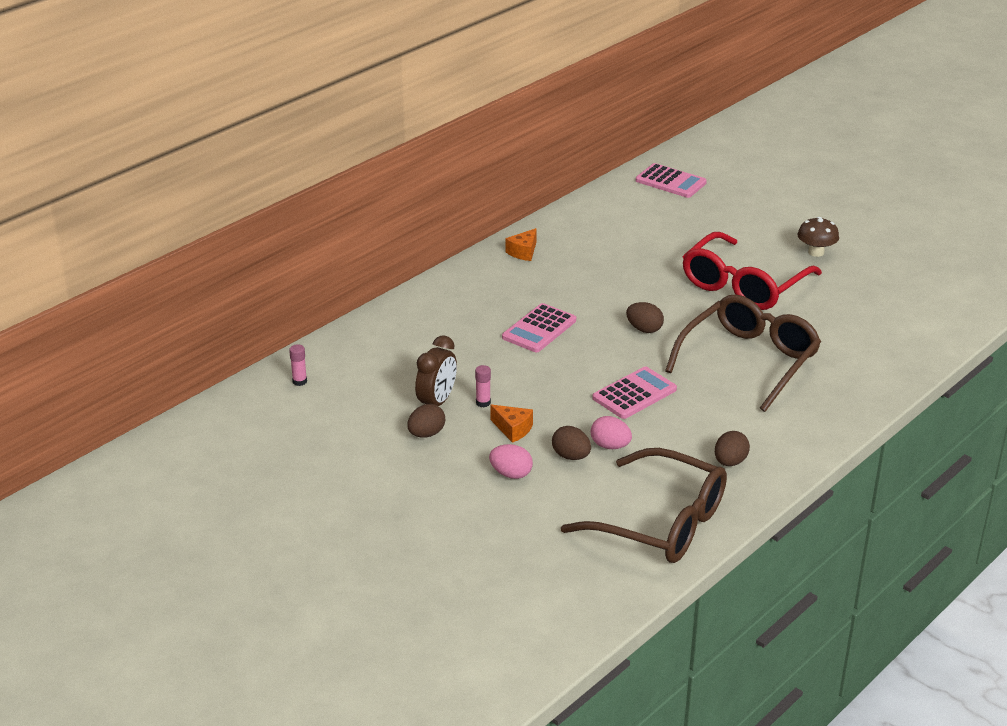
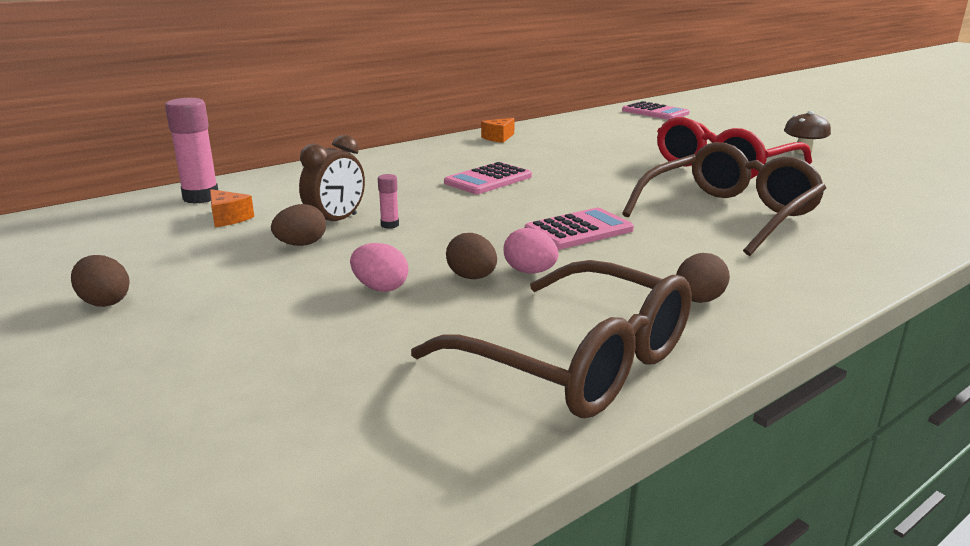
camera: 10 degrees right, 10 degrees down
(299, 381) = (201, 197): pink glue stick -> pink glue stick, size x2.09
(513, 429) = (411, 248): orange cheese -> orange cheese (228, 218)
(644, 329) = (605, 186): brown egg -> brown egg (105, 302)

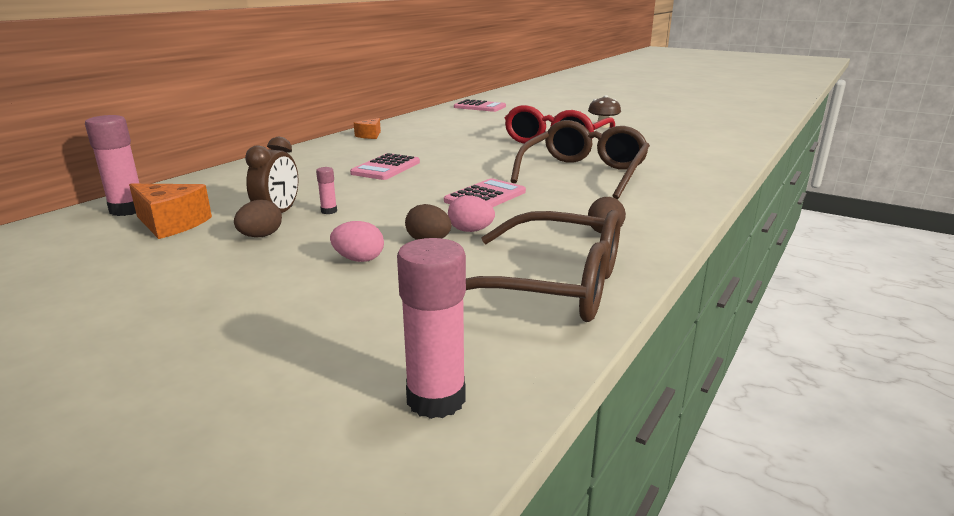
camera: 20 degrees left, 0 degrees up
(105, 302) = (101, 310): brown egg -> none
(228, 218) = (171, 224): orange cheese -> orange cheese, size x1.64
(341, 476) = (436, 399): none -> pink glue stick

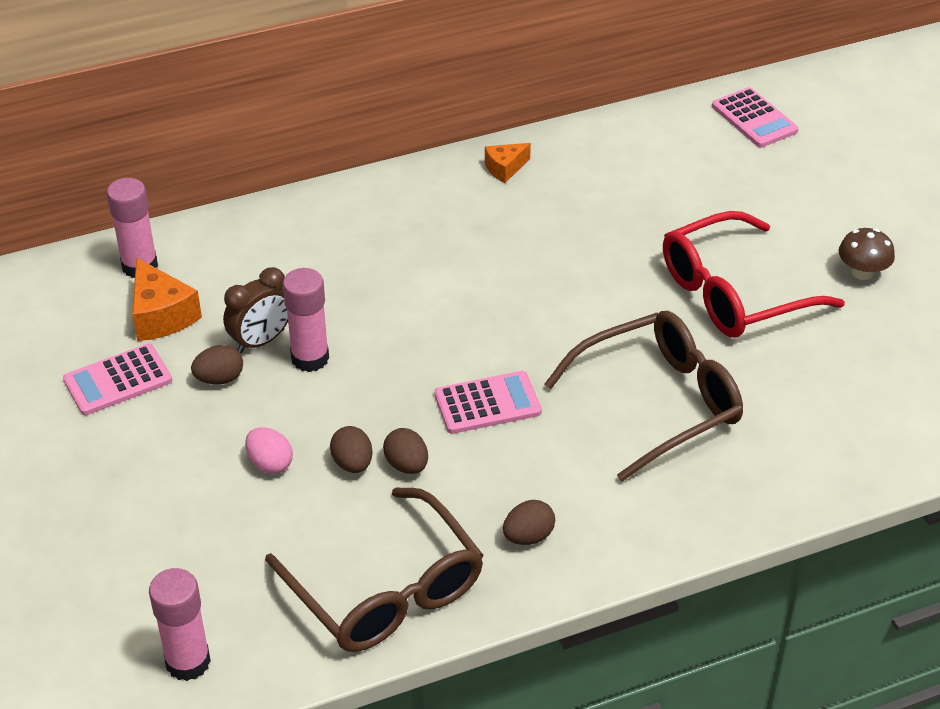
camera: 35 degrees right, 20 degrees up
(329, 211) = (310, 358): pink glue stick -> pink glue stick, size x2.09
(386, 168) = (445, 279): pink calculator -> pink calculator (118, 380)
(470, 231) = (406, 465): pink egg -> brown egg

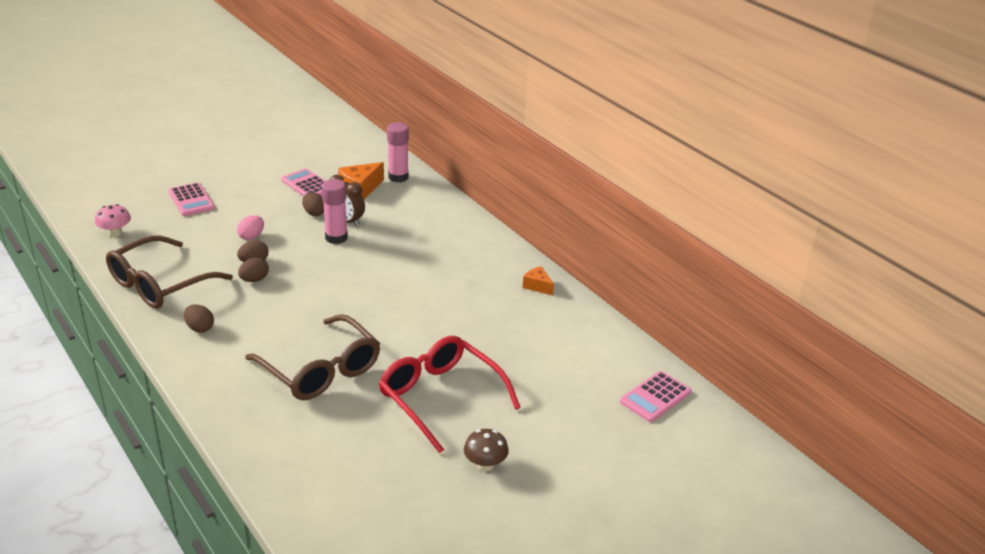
camera: 75 degrees right, 10 degrees down
(188, 662) = (115, 233): pink glue stick -> pink mushroom
(487, 403) = (309, 302): pink calculator -> pink calculator (191, 200)

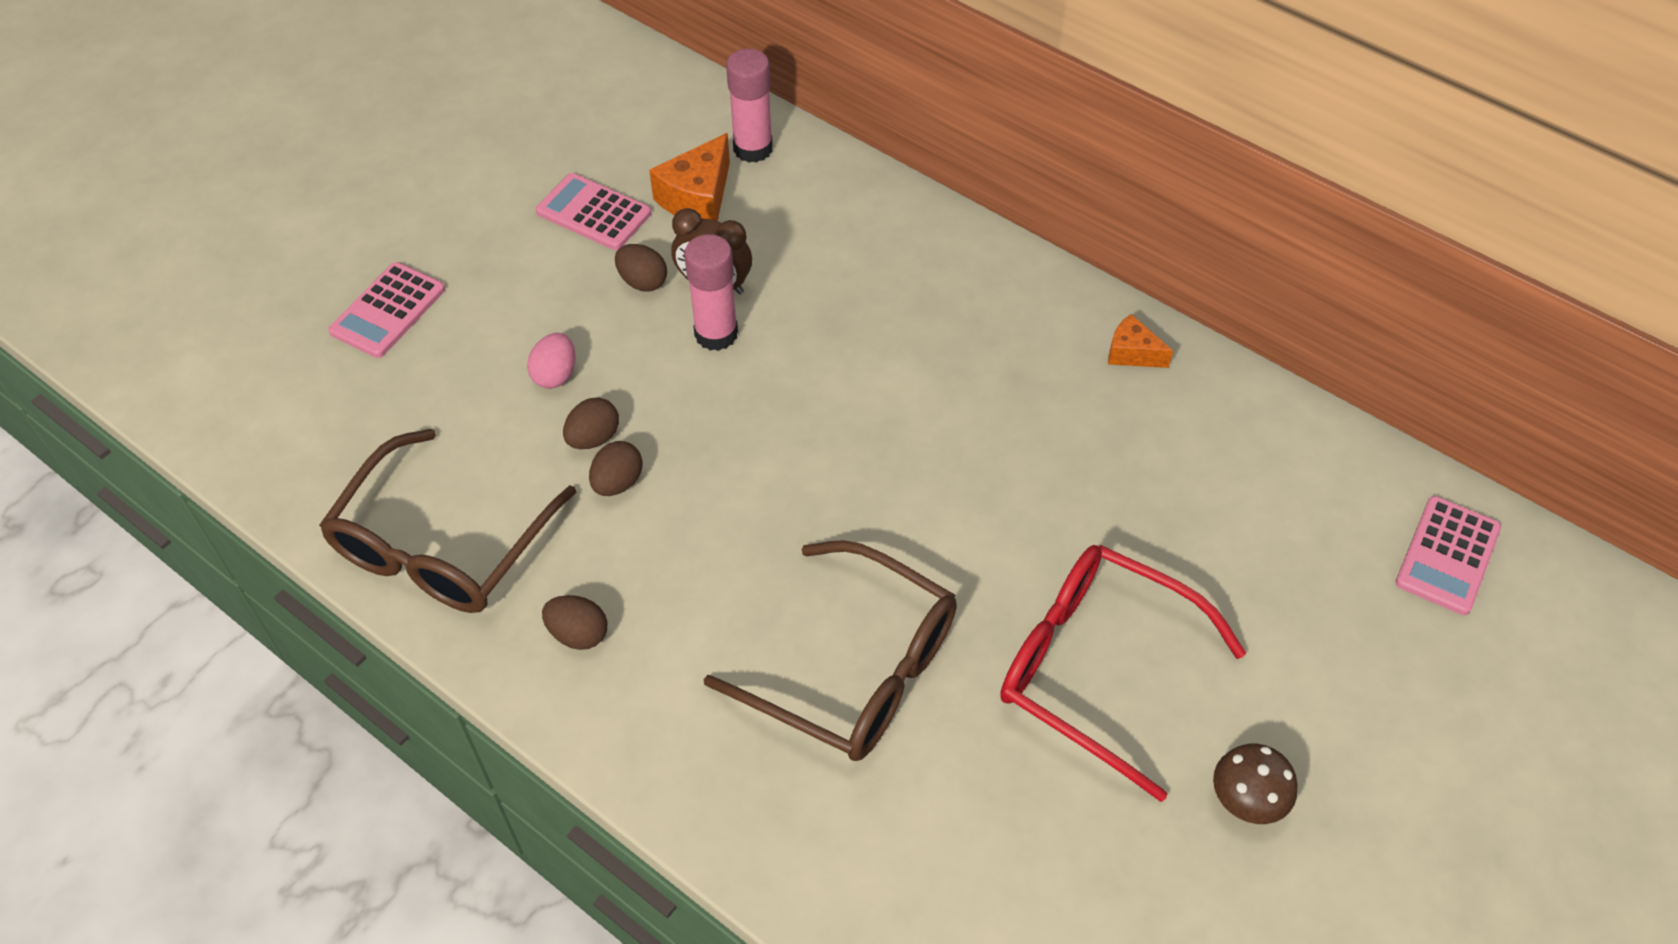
camera: 15 degrees left, 20 degrees up
(115, 233) = (283, 438): pink mushroom -> none
(191, 200) = (388, 311): pink calculator -> pink calculator turned 75 degrees clockwise

